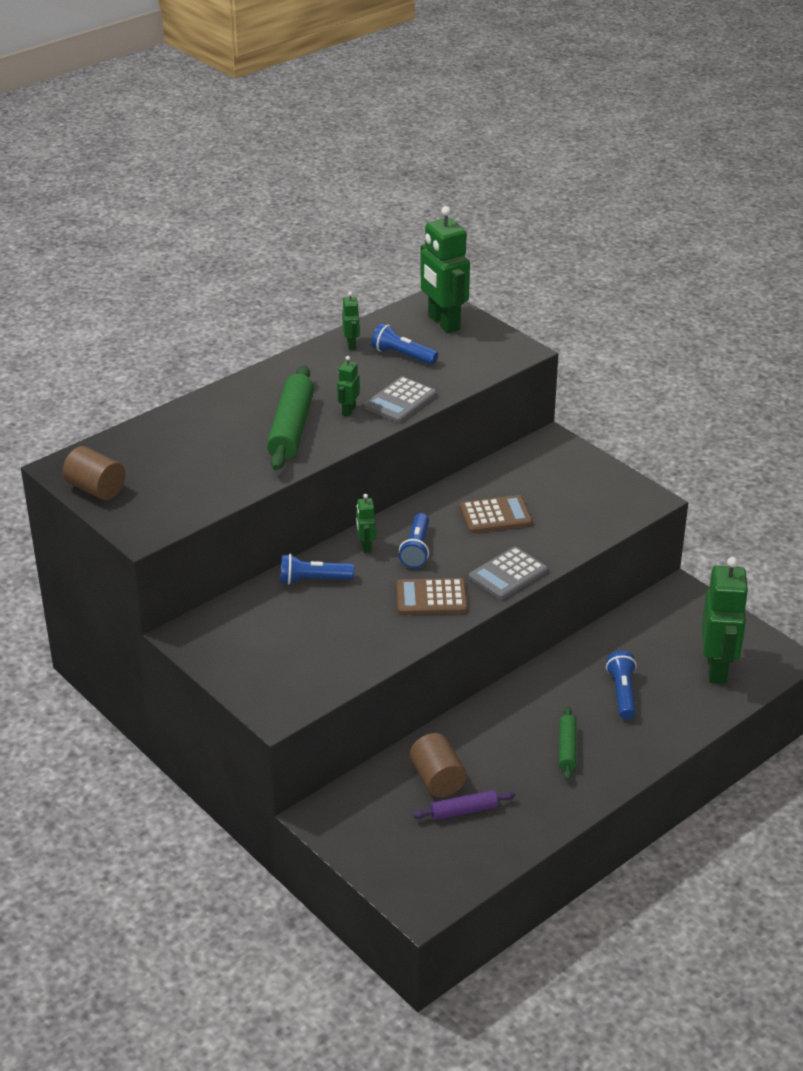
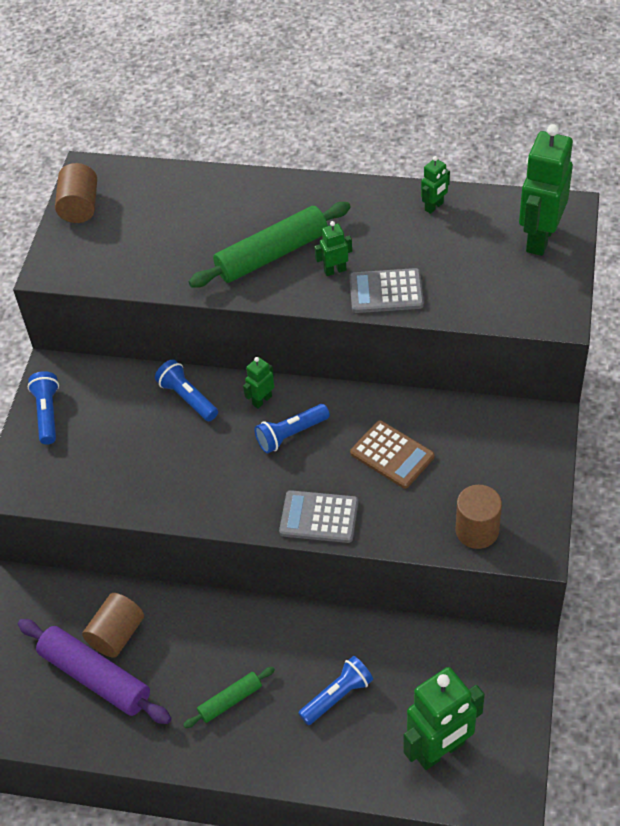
camera: 55 degrees right, 15 degrees up
(402, 355) = (456, 247): blue flashlight -> blue flashlight (47, 413)
(431, 598) = (237, 487): brown calculator -> none
(464, 811) = (95, 677): purple rolling pin -> purple rolling pin, size x1.87
(605, 514) = (477, 530): none -> brown cylinder

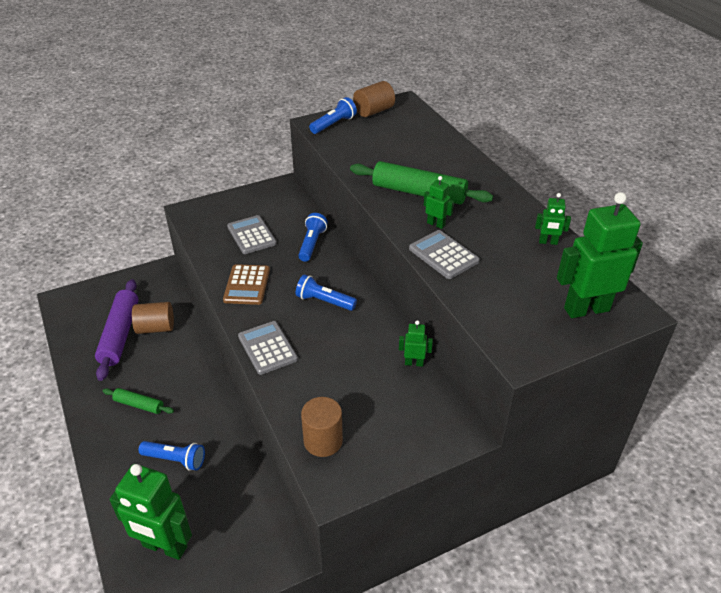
camera: 50 degrees right, 10 degrees down
(47, 413) = (252, 198): blue flashlight -> blue flashlight (334, 124)
(119, 446) = (251, 235): none -> grey calculator
(262, 400) = (339, 275): green robot -> green robot (414, 363)
(392, 455) = (351, 359): brown calculator -> brown calculator (247, 285)

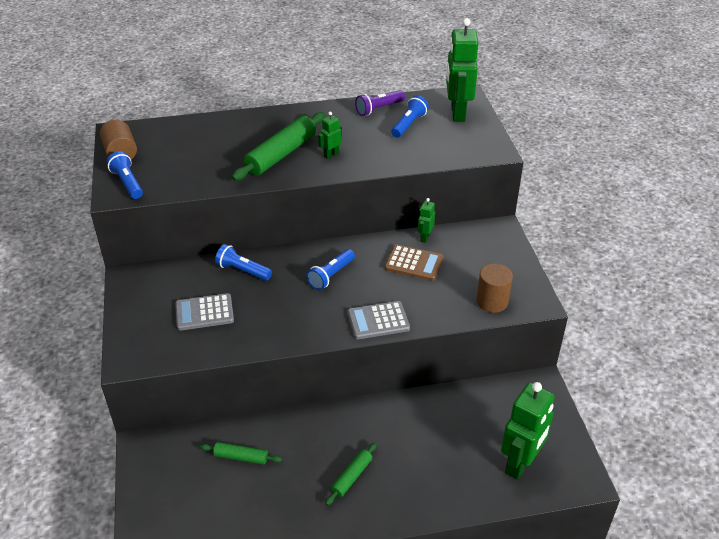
camera: 75 degrees left, 0 degrees up
(120, 334) = (237, 492): purple rolling pin -> none
(156, 328) = (241, 457): brown cylinder -> green rolling pin
(175, 460) = (429, 450): blue flashlight -> blue flashlight (409, 124)
(247, 285) = (284, 325): brown calculator -> brown calculator (414, 263)
(443, 255) = (373, 159): grey calculator -> none
(548, 242) = (378, 109): green robot -> purple flashlight

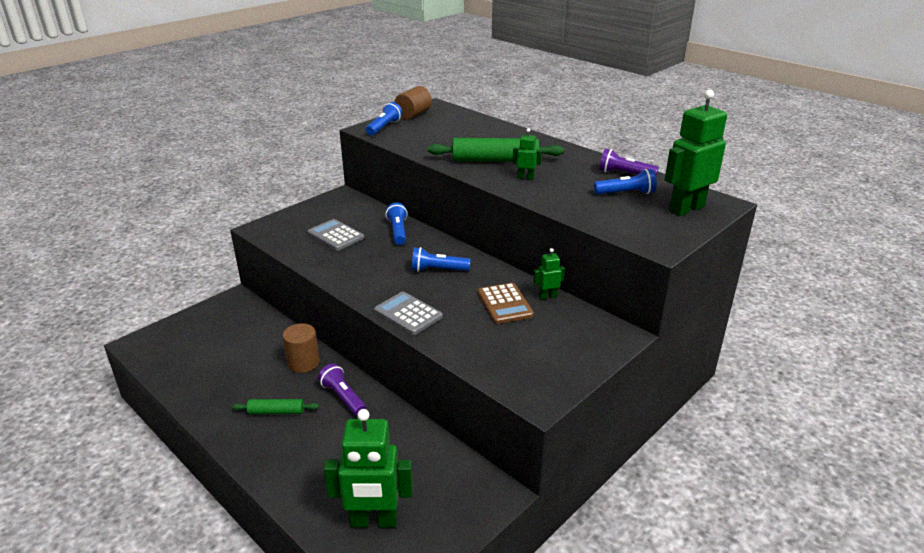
camera: 55 degrees right, 10 degrees down
(241, 457) = (256, 345): green rolling pin -> none
(370, 424) = (343, 397): none -> purple flashlight
(492, 301) = (506, 369): brown cylinder -> brown cylinder (303, 363)

